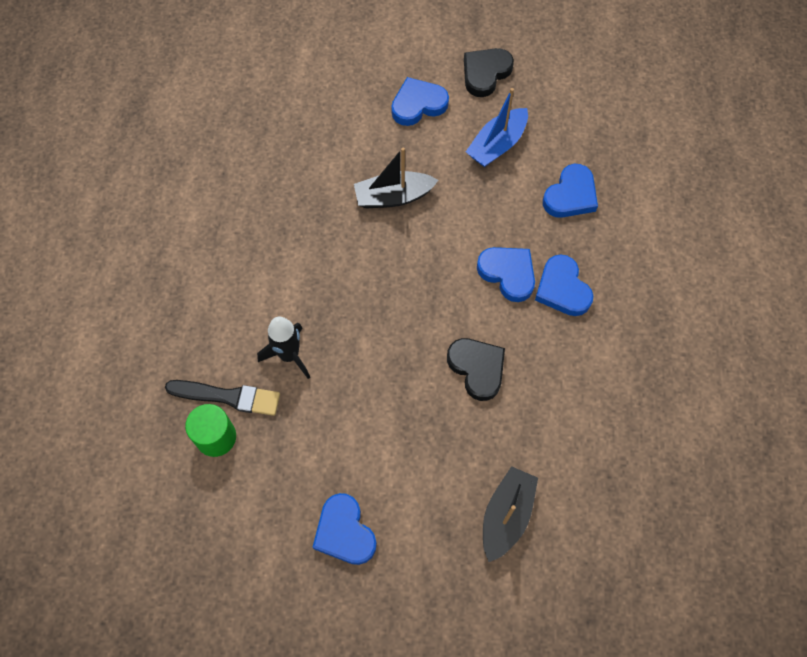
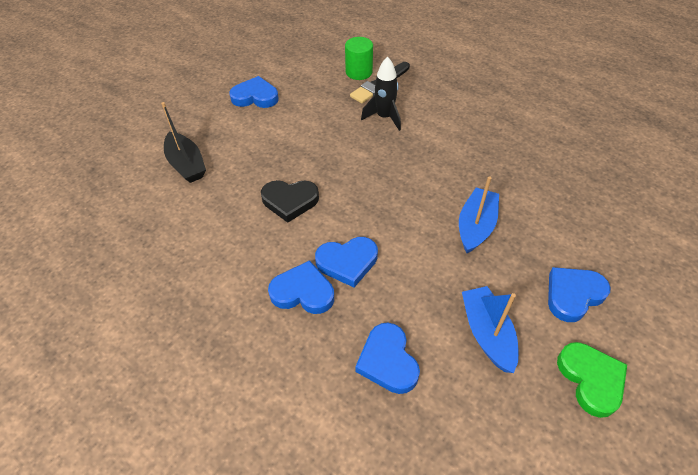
camera: 125 degrees right, 15 degrees down
(393, 197) = (476, 226): black boat -> blue boat
(418, 104) = (573, 295): blue heart -> blue heart turned 135 degrees counterclockwise
(485, 73) = (591, 379): black heart -> green heart

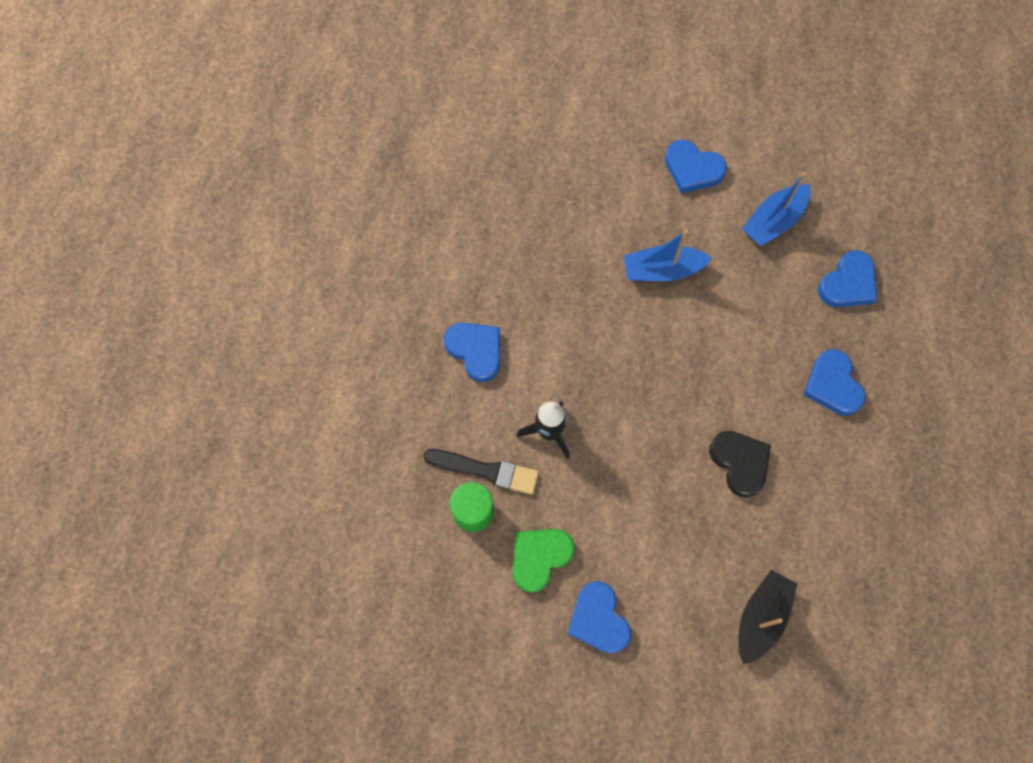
camera: 120 degrees left, 20 degrees up
(347, 262) = (777, 364): blue heart -> blue heart (475, 351)
(591, 379) = (766, 139): green heart -> green heart (539, 557)

